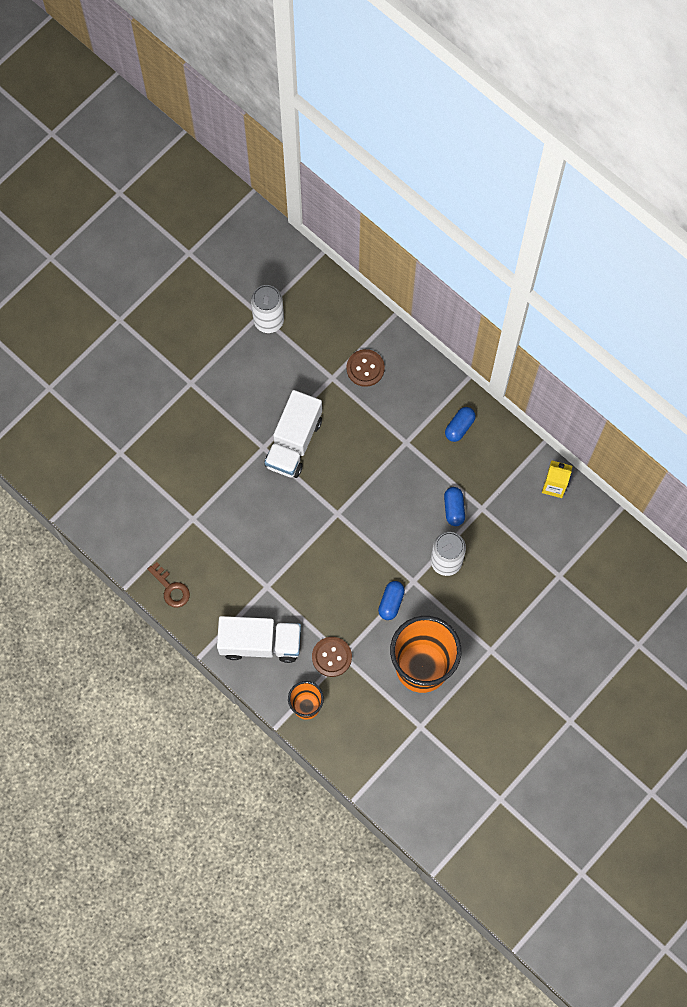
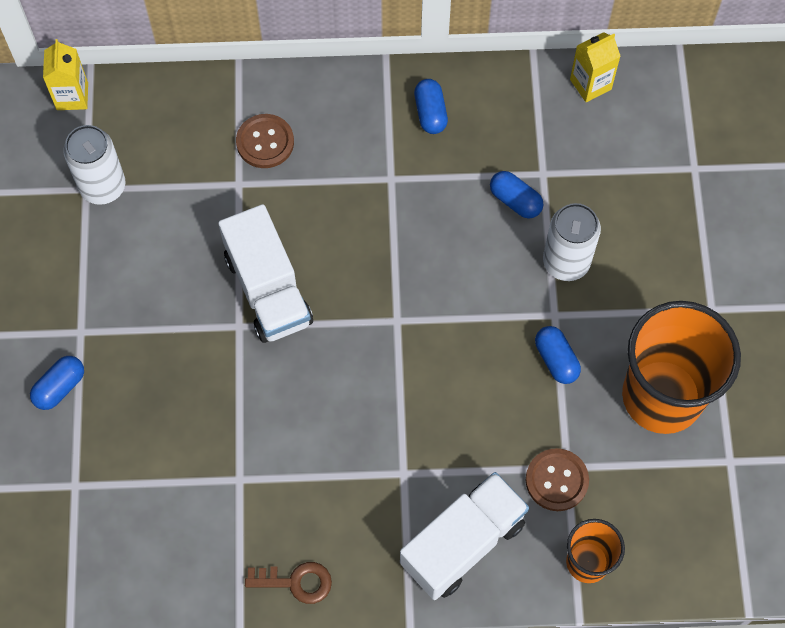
camera: 45 degrees left, 5 degrees down
(156, 401) = (60, 387): none -> blue capsule
(298, 261) = (72, 96): none -> yellow carton

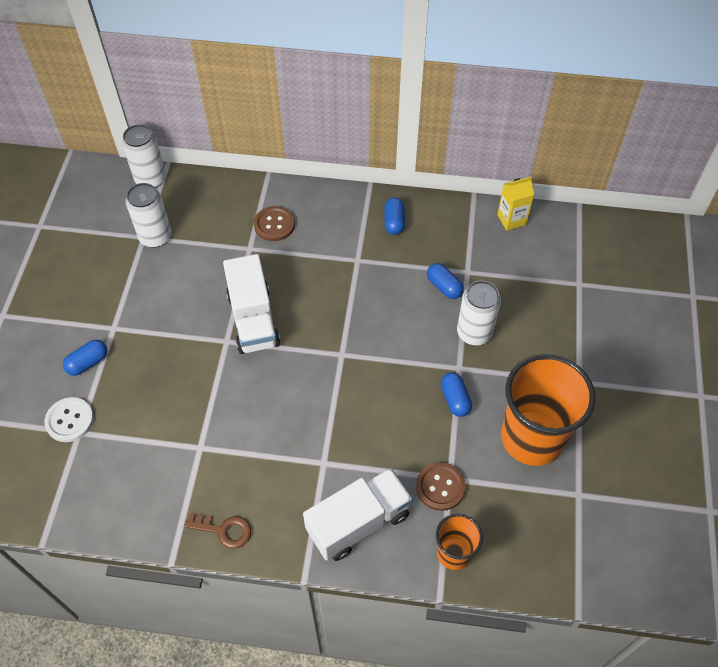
camera: 10 degrees right, 10 degrees down
(58, 471) = (69, 420): none -> white button
(72, 96) = (150, 179): yellow carton -> white can

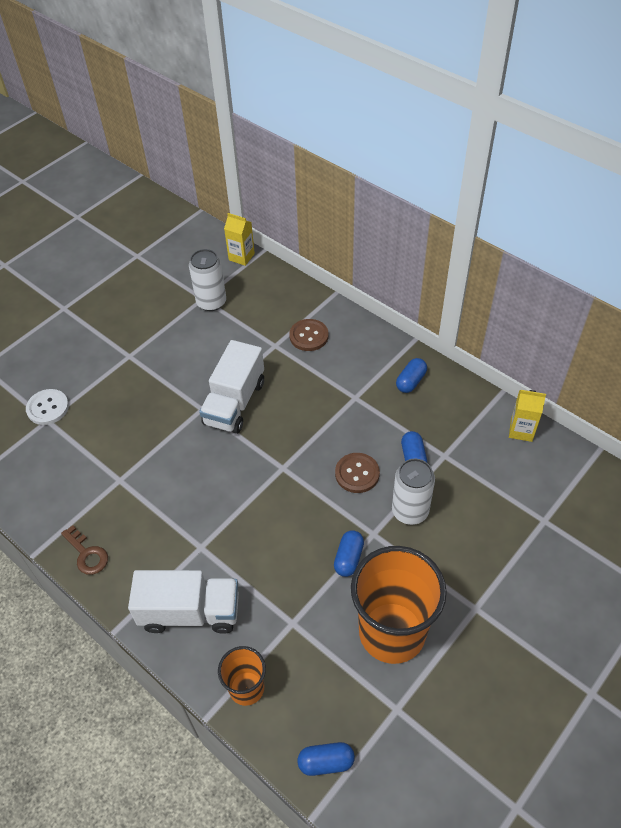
camera: 35 degrees right, 5 degrees down
(88, 363) = (92, 372): blue capsule -> blue capsule (326, 762)
(150, 179) = (241, 257): white can -> yellow carton
(440, 487) = (278, 625): brown button -> brown button (357, 474)

